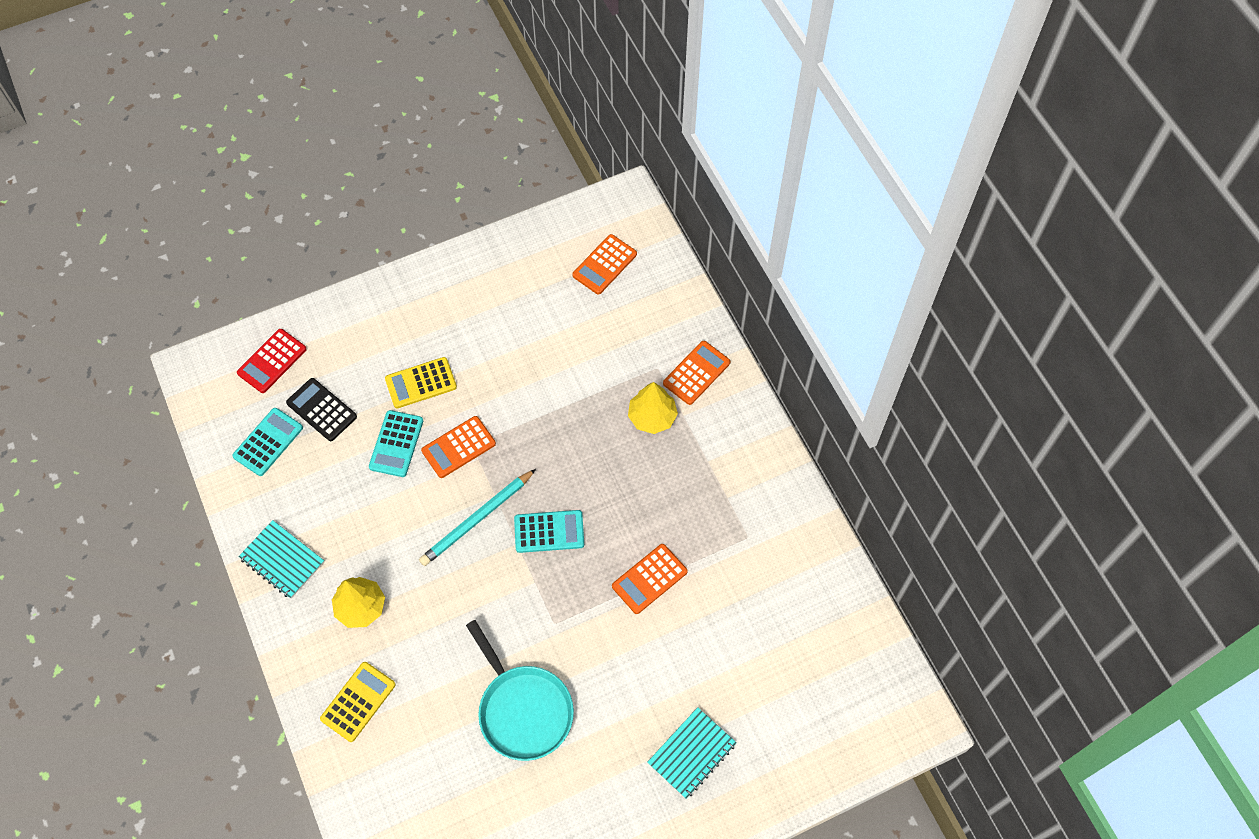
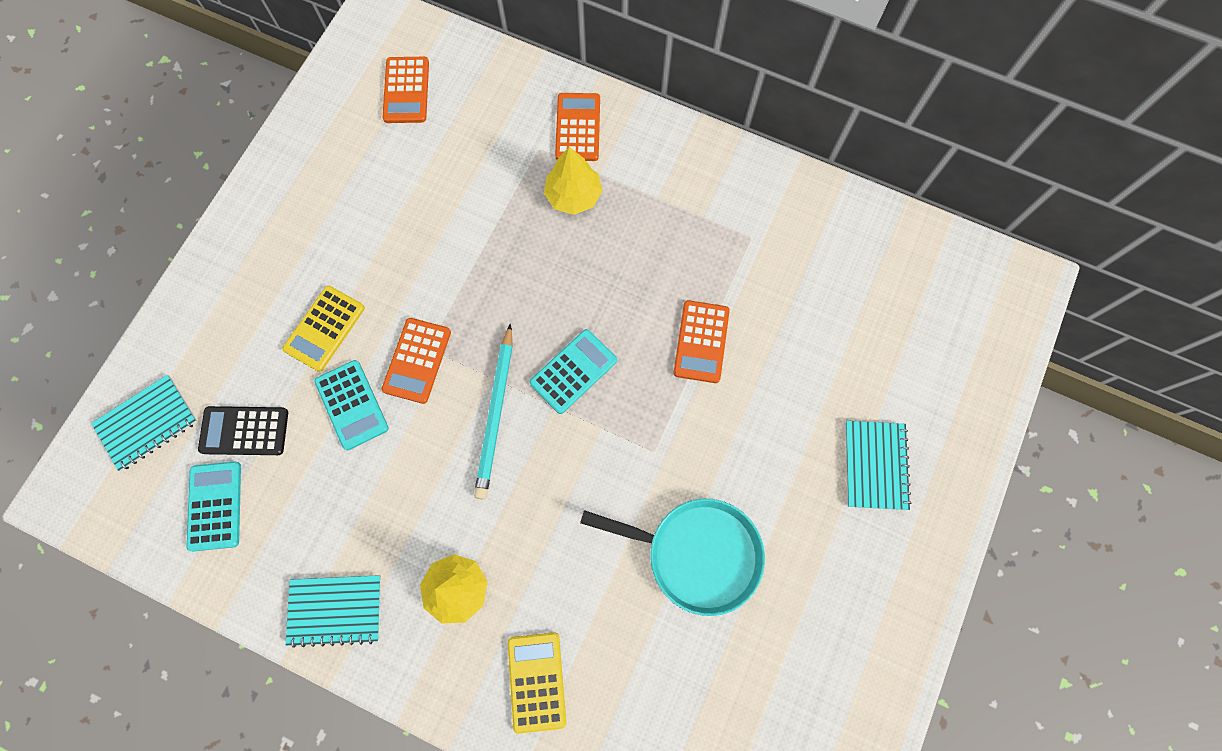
camera: 40 degrees left, 10 degrees up
(272, 361) = (147, 423): red calculator -> turquoise notebook

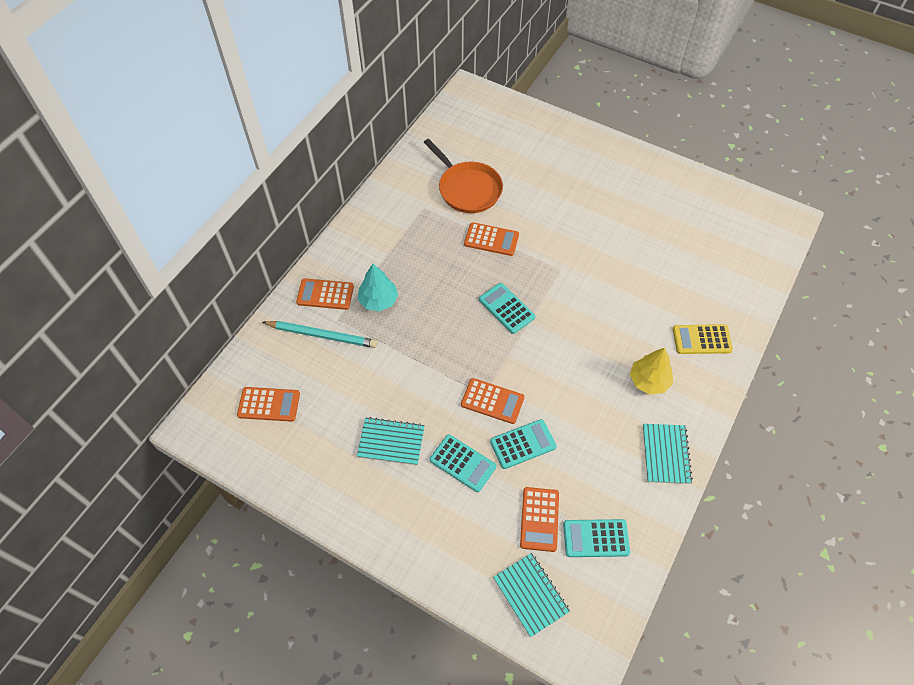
camera: 85 degrees left, 15 degrees down
(244, 431) = (539, 519): black calculator -> orange calculator
(324, 328) = (462, 463): yellow calculator -> turquoise calculator
(496, 414) = (533, 354): turquoise pencil -> turquoise pencil (322, 335)
(573, 195) = (378, 300): yellow tree -> turquoise tree
(697, 554) = (623, 254): turquoise pan -> none
(800, 299) = (467, 189): none -> orange pan
(875, 465) = (571, 168): turquoise notebook -> turquoise notebook (391, 442)

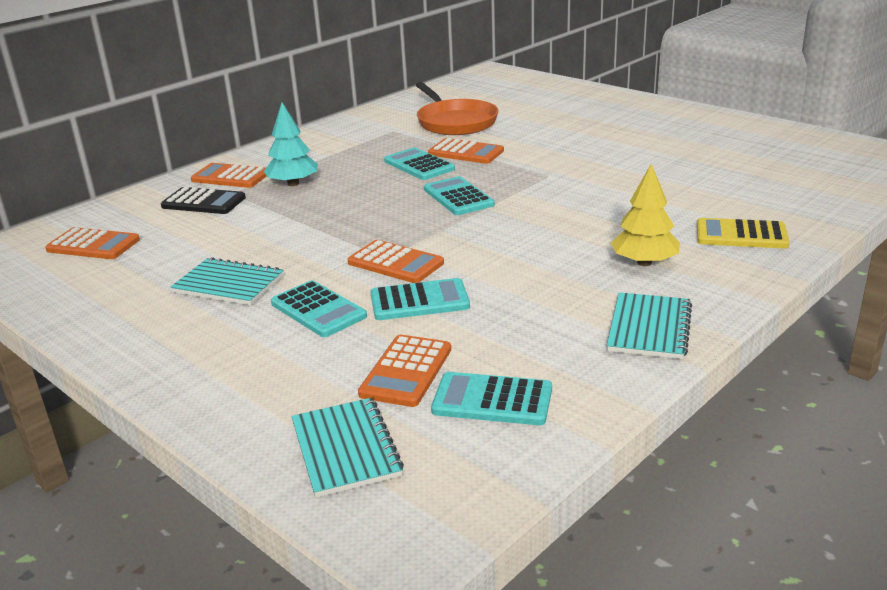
camera: 15 degrees right, 30 degrees down
(322, 335) = (203, 202): turquoise pencil -> black calculator
(463, 263) = (419, 165): none -> turquoise calculator

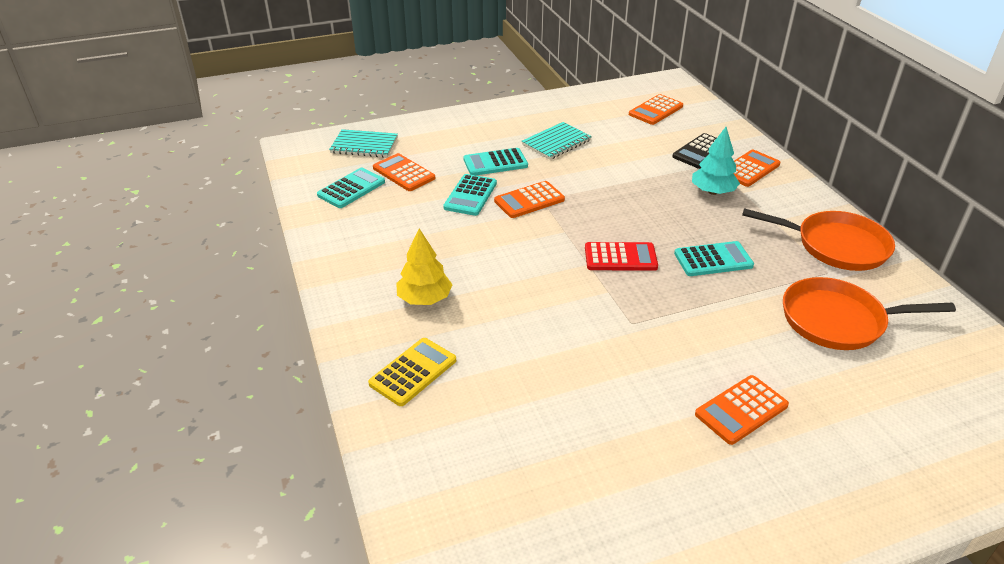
camera: 115 degrees right, 10 degrees up
(350, 133) = (836, 246): none -> orange pan
(458, 197) = (620, 257): turquoise calculator -> red calculator
(466, 152) = (730, 296): orange calculator -> orange calculator (741, 410)
(649, 328) = (349, 262): turquoise notebook -> none

